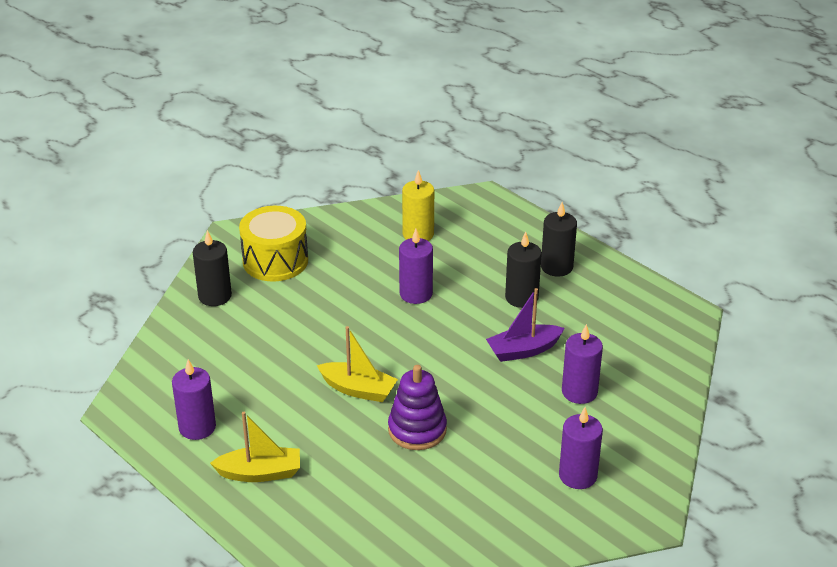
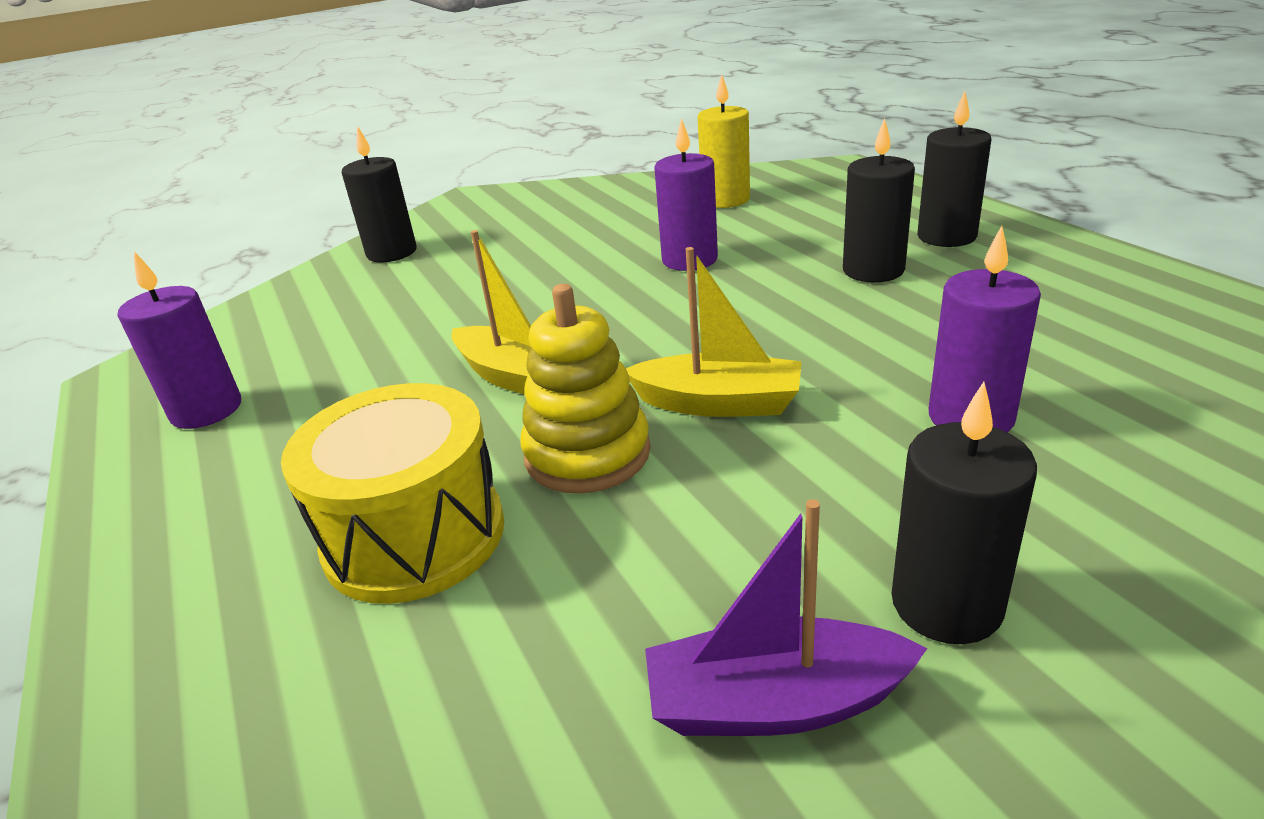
camera: 20 degrees right, 5 degrees down
(260, 473) = (234, 499): yellow boat -> yellow boat (718, 403)
(275, 261) = (504, 221): yellow drum -> yellow drum (414, 535)
(417, 430) = (587, 454): purple stacking toy -> yellow stacking toy
(523, 350) = (858, 340): purple boat -> purple boat (775, 702)
(577, 475) = (946, 604): purple candle -> black candle

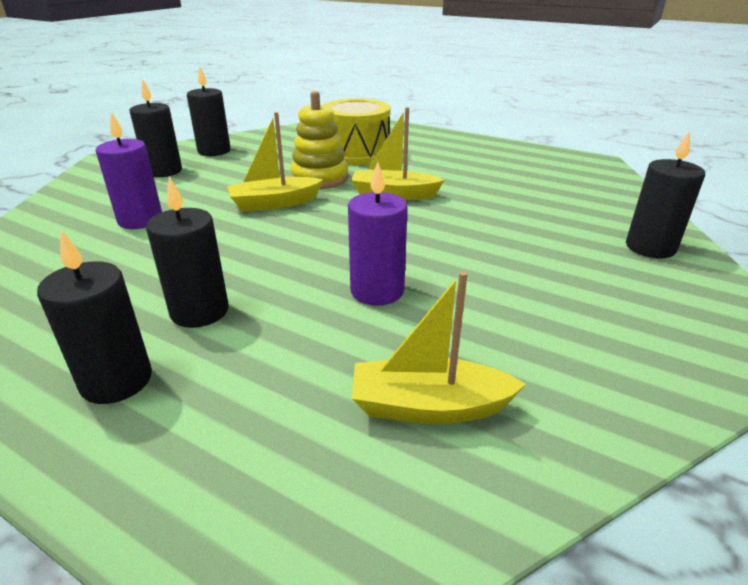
camera: 145 degrees right, 0 degrees up
(206, 410) = (517, 160): purple candle -> none
(725, 200) = (429, 406): yellow candle -> yellow boat
(775, 702) = (214, 151): purple boat -> black candle

